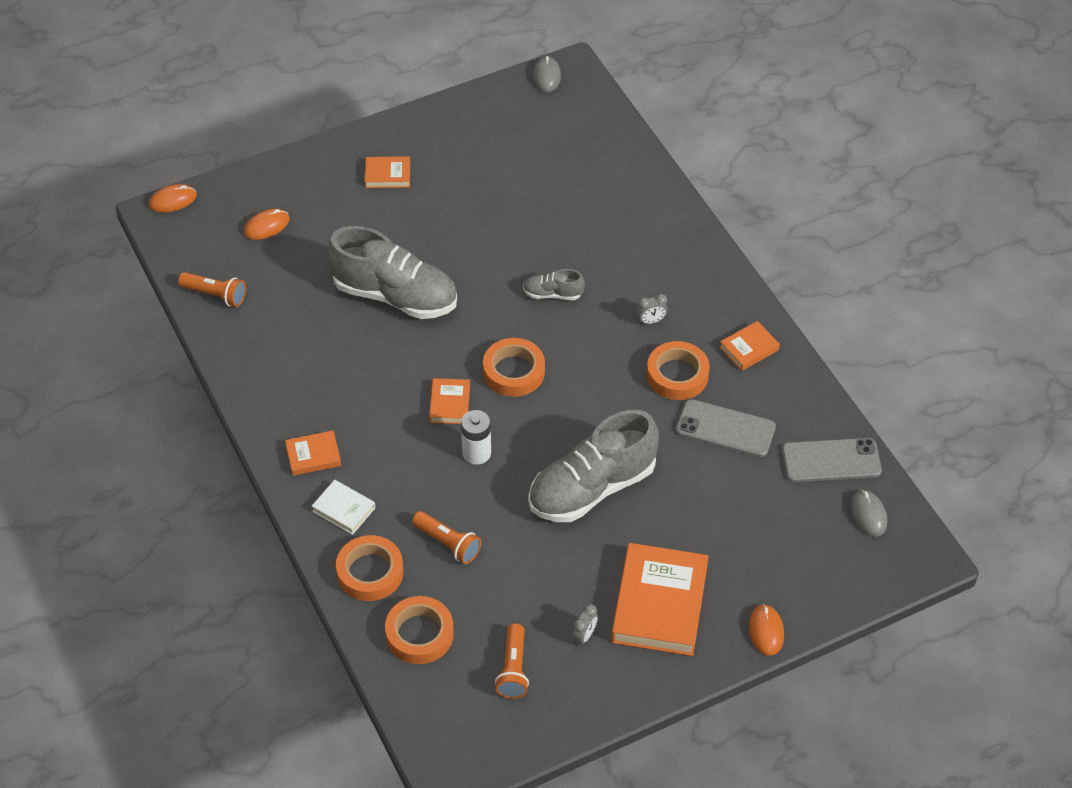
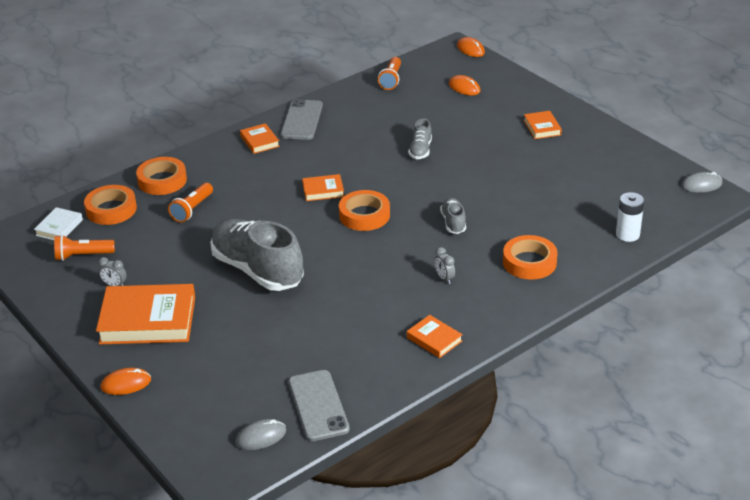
camera: 80 degrees right, 15 degrees down
(344, 509) = (215, 161): white book -> white book (59, 227)
(395, 296) = (420, 150): grey shoe -> grey shoe, size x0.45
(476, 453) = (279, 210): white battery -> white battery (627, 234)
(677, 375) = (389, 300): orange tape -> orange tape (529, 262)
(725, 428) = (338, 335): grey phone -> grey phone (302, 120)

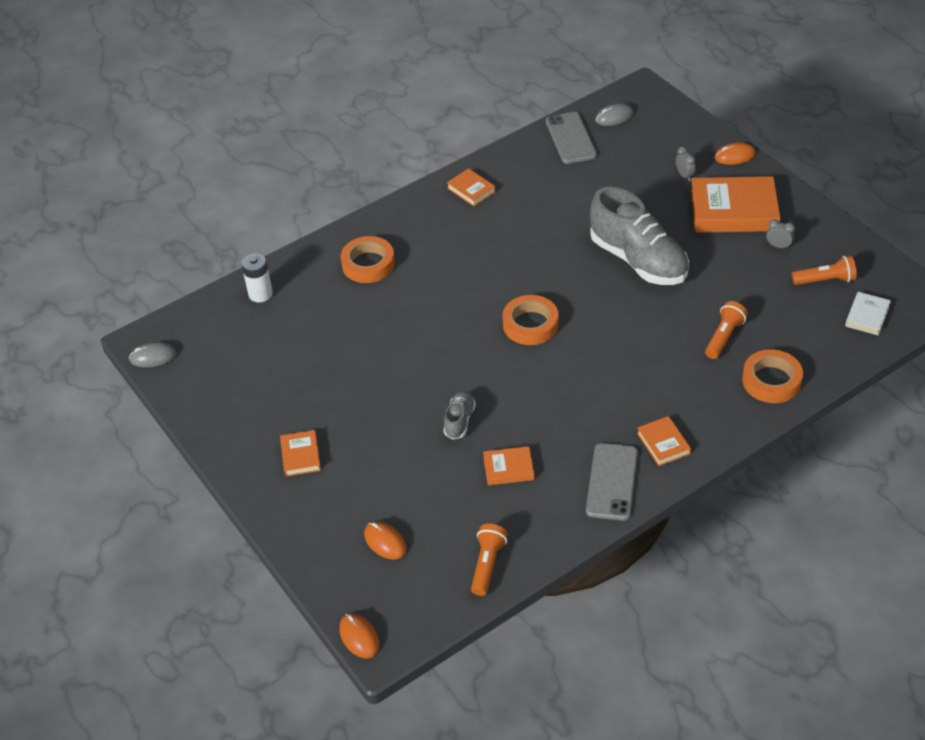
camera: 175 degrees left, 10 degrees up
(111, 209) = (817, 339): orange tape -> none
(323, 190) = (577, 360): orange book -> orange book (508, 468)
(444, 278) = (454, 248): grey clock -> grey clock (684, 175)
(453, 222) = (435, 313): grey shoe -> none

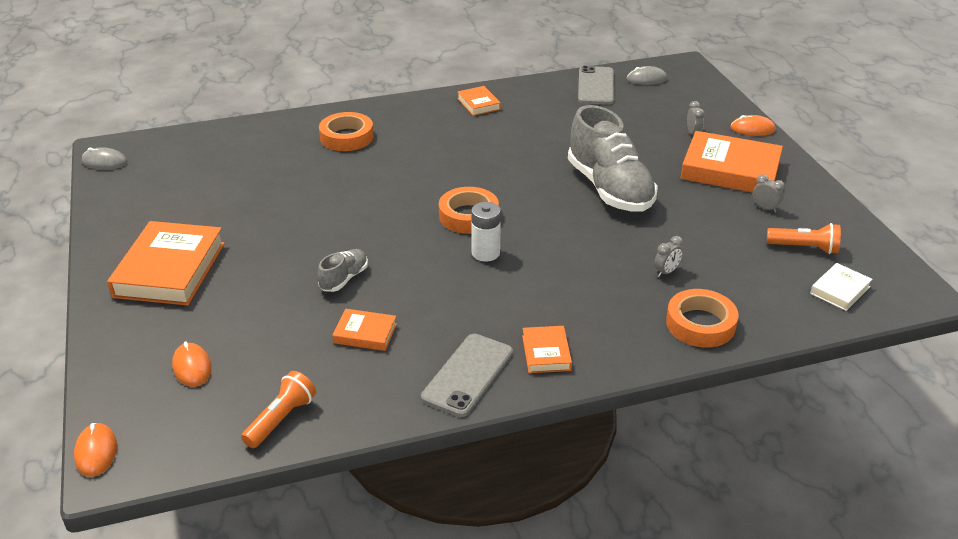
camera: 15 degrees right, 10 degrees down
(260, 294) = (234, 138): white battery -> white battery (485, 253)
(301, 456) = (170, 270): orange book -> orange book, size x2.04
(724, 337) = (666, 272): orange flashlight -> grey clock

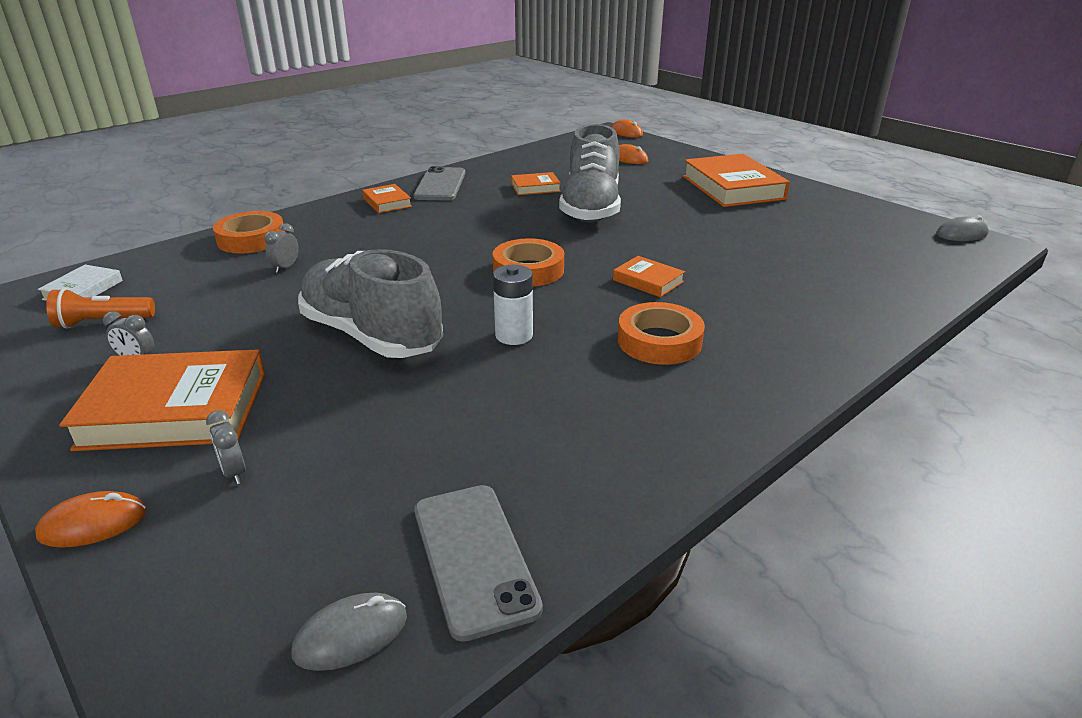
camera: 155 degrees right, 5 degrees down
(281, 419) = (543, 154): orange flashlight -> none
(344, 279) = (591, 208): grey shoe -> grey shoe, size x2.22
(346, 137) = (781, 318): orange tape -> orange tape (659, 341)
(478, 104) = (671, 428): orange book -> orange book (648, 281)
(485, 253) = (483, 246): white battery -> white battery (514, 335)

